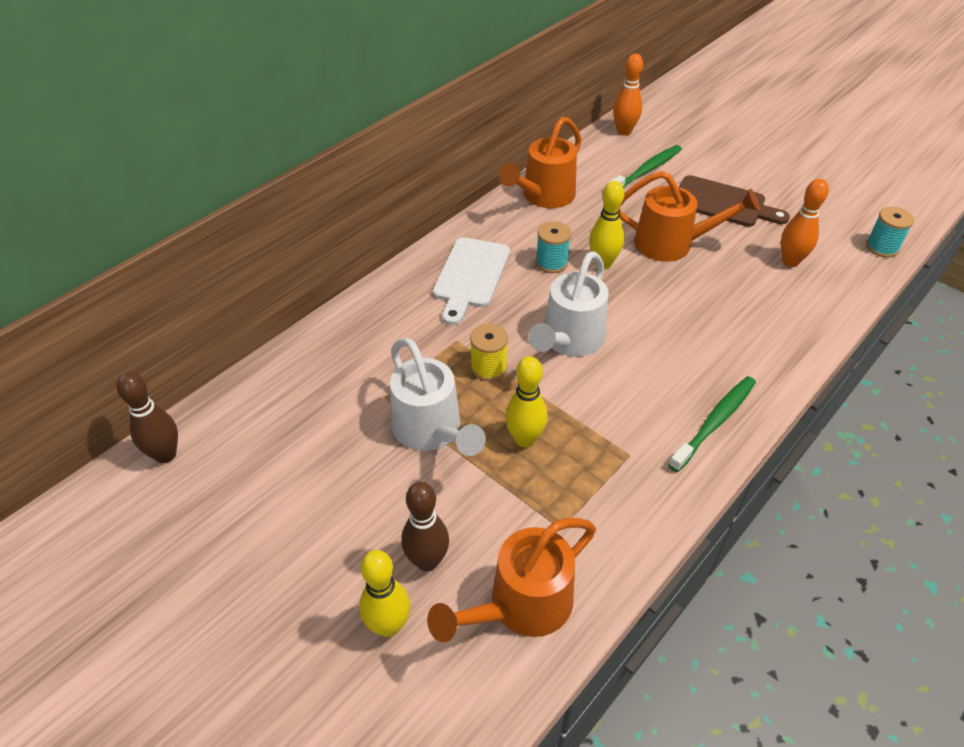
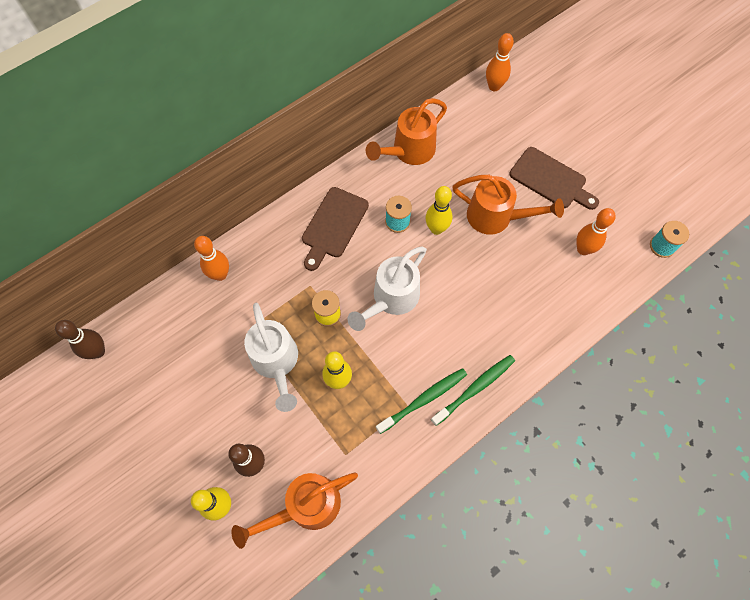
camera: 10 degrees right, 20 degrees up
(330, 344) = (220, 274): none -> orange bowling pin
(470, 276) = (333, 225): white cutting board -> brown cutting board
(646, 170) = (500, 134): green toothbrush -> green toothbrush (424, 399)

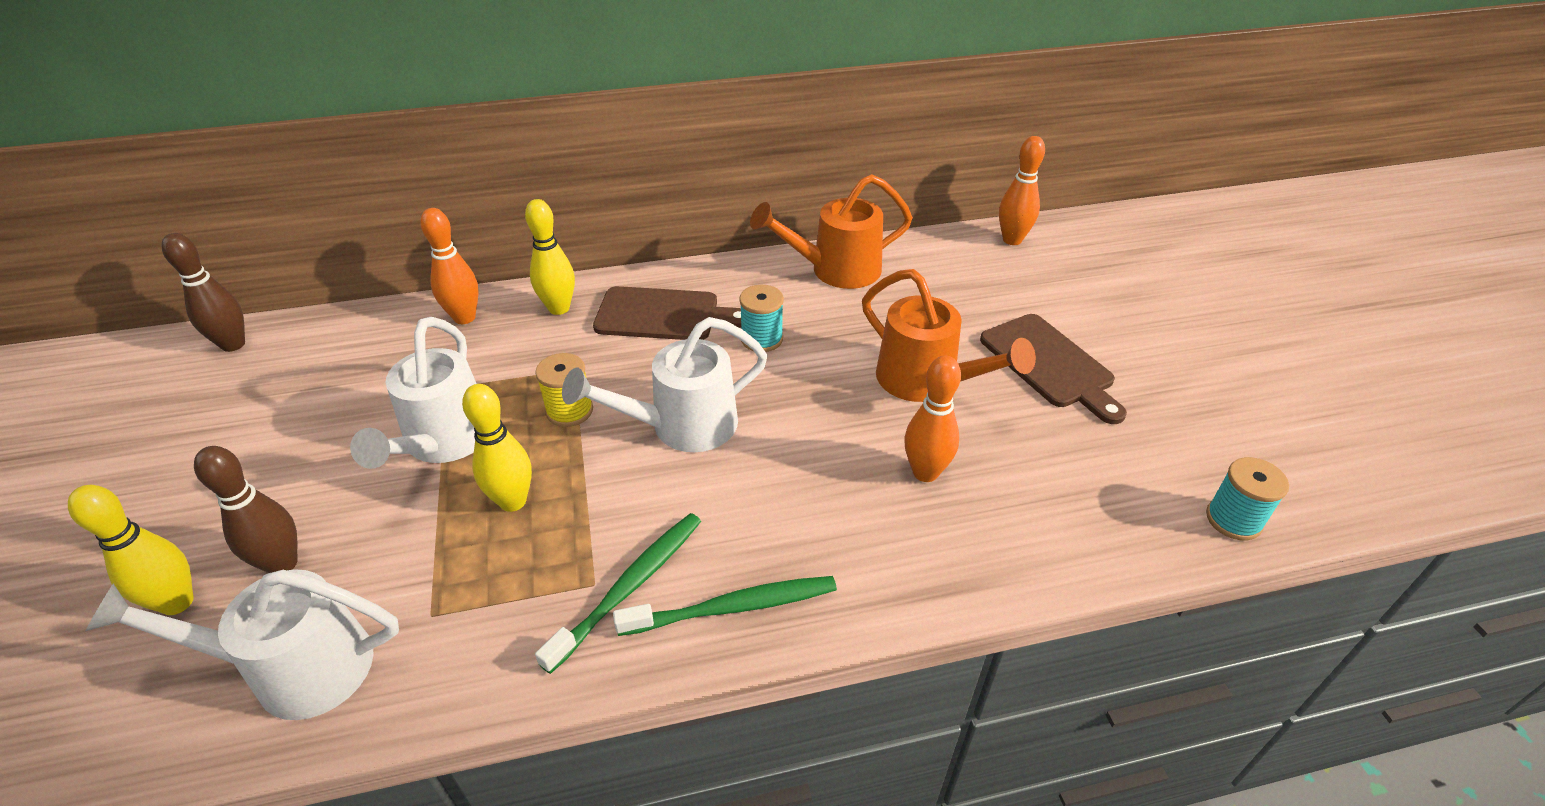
camera: 25 degrees right, 25 degrees down
(305, 506) = (295, 668): orange watering can -> white watering can
(333, 225) = (664, 315): brown cutting board -> brown cutting board turned 135 degrees counterclockwise
(424, 399) = (630, 586): green toothbrush -> green toothbrush turned 45 degrees counterclockwise
(436, 229) = (817, 365): yellow bowling pin -> yellow bowling pin (559, 308)
(583, 249) = (1065, 472): orange bowling pin -> orange bowling pin (925, 472)

